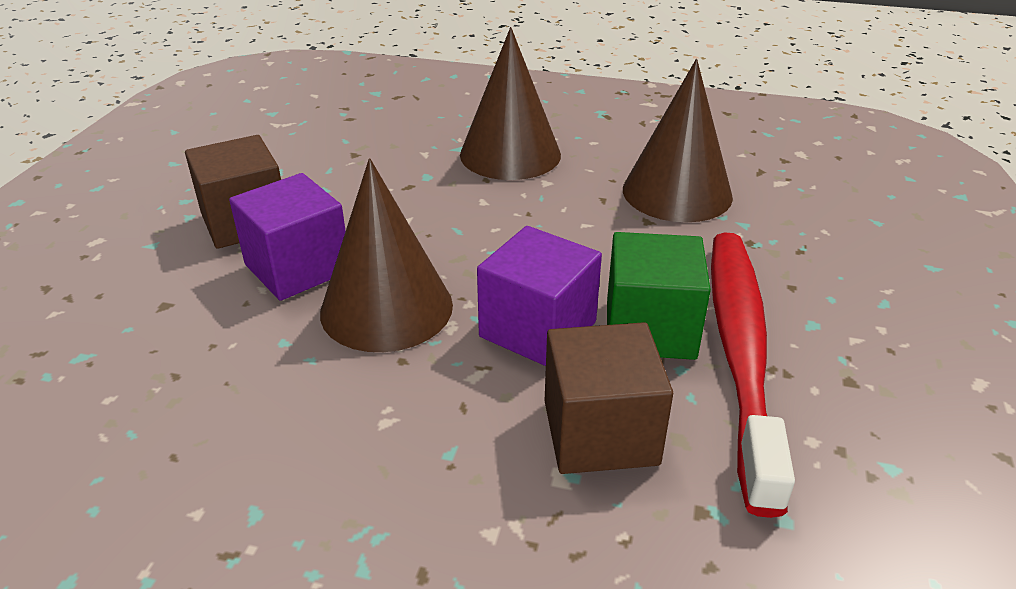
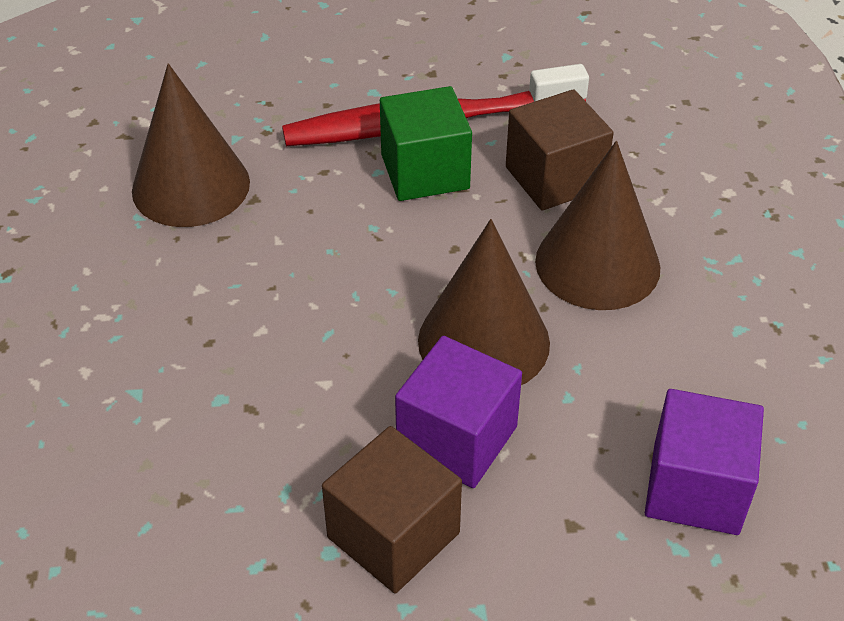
camera: 110 degrees left, 10 degrees up
(510, 154) = (141, 336): brown cone -> brown cone (597, 264)
(538, 329) = (460, 234): purple cube -> purple cube (695, 488)

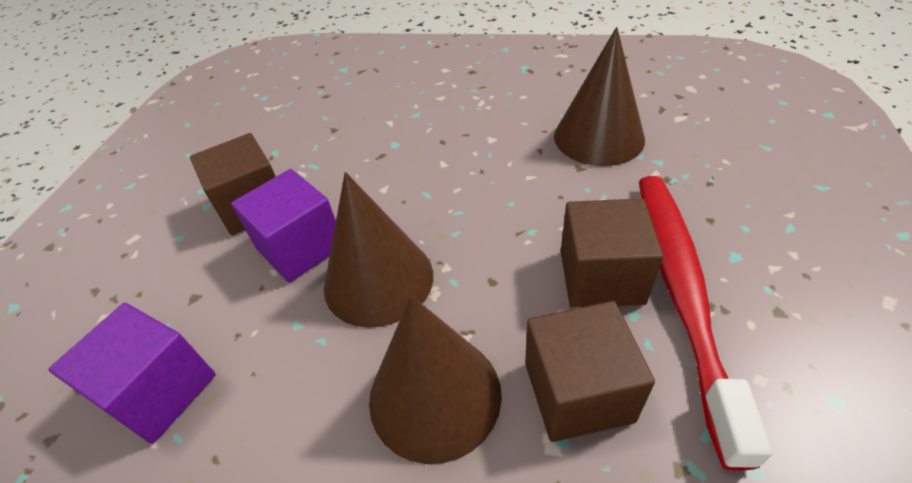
camera: 110 degrees right, 0 degrees up
(425, 172) = (601, 277): green cube -> brown cube

